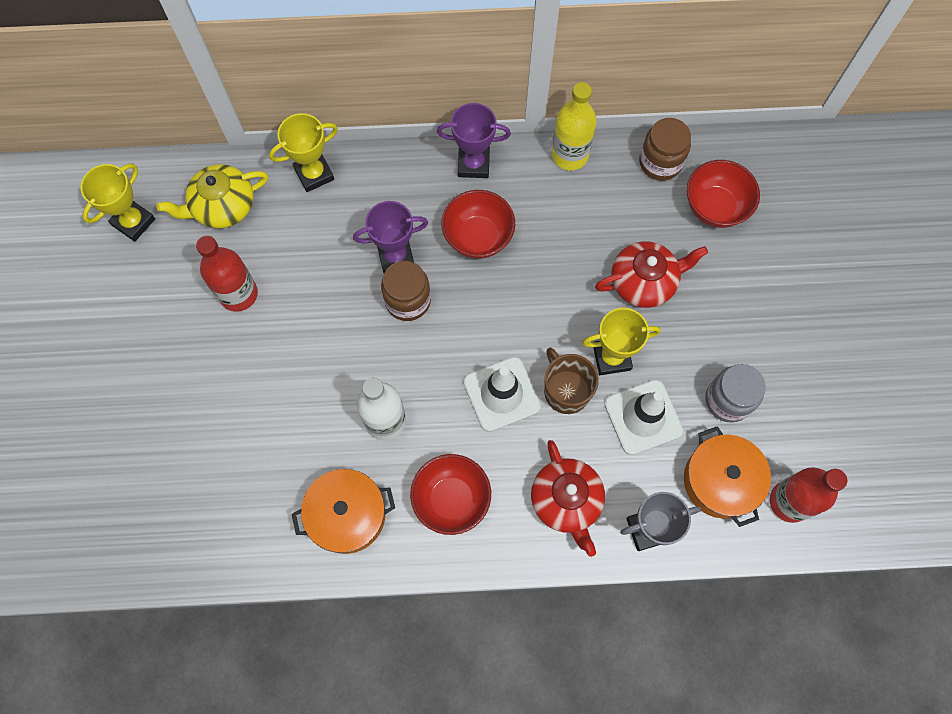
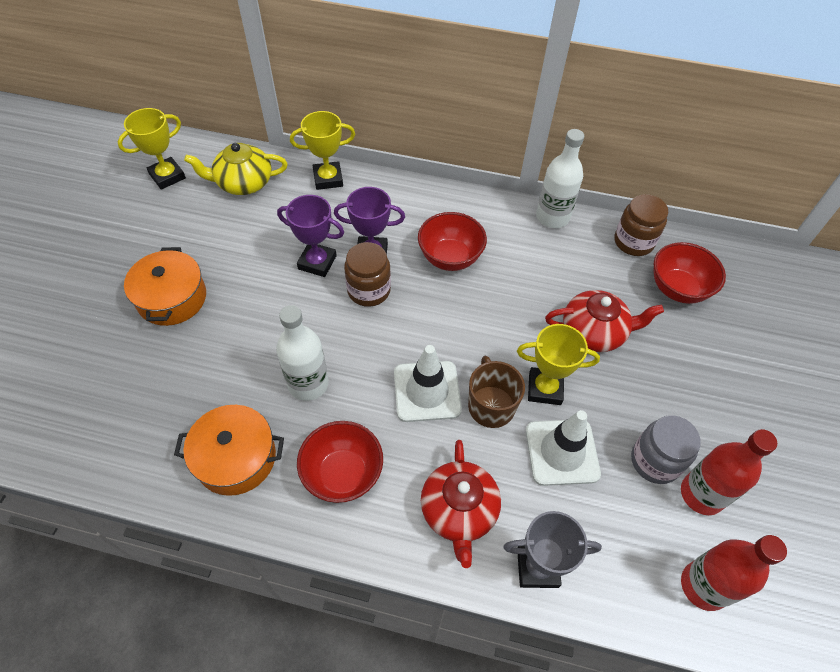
camera: 15 degrees right, 15 degrees down
(238, 294) = (225, 248): red bottle -> red bottle (701, 494)
(473, 164) = (465, 203): purple trophy -> purple trophy (317, 262)
(570, 155) = (552, 217): yellow bottle -> white bottle
(720, 481) = (630, 540): orange pot -> orange pot (172, 298)

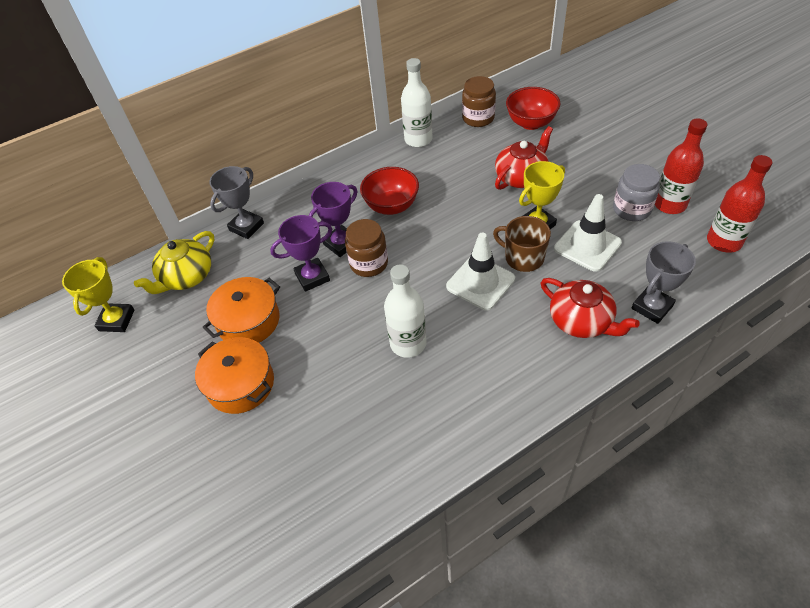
camera: 40 degrees left, 5 degrees down
(236, 458) = (425, 423): orange pot -> orange pot (248, 321)
(328, 179) = (246, 227): yellow trophy -> grey trophy
(343, 474) = (498, 366): red bowl -> none

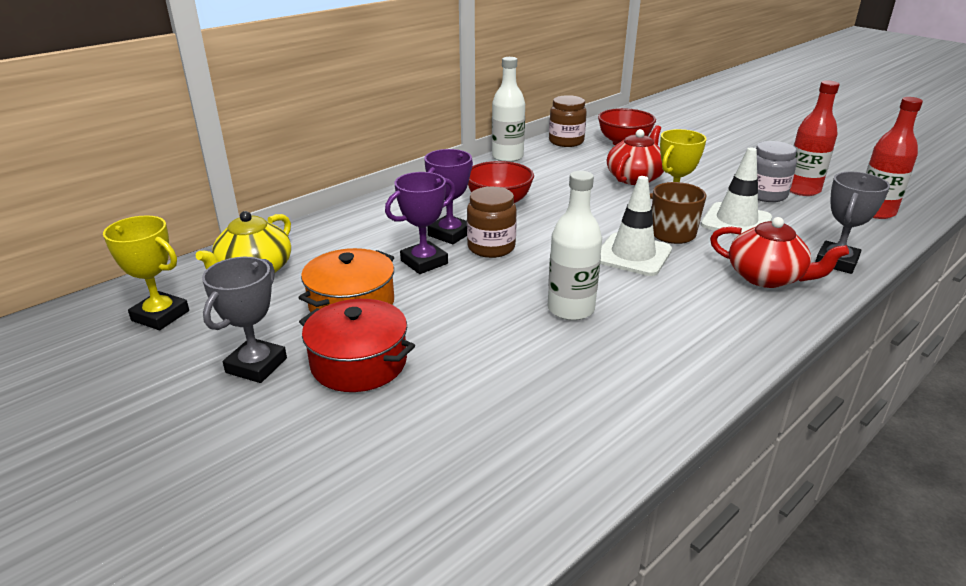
camera: 15 degrees left, 20 degrees down
(117, 320) = (160, 316): yellow trophy -> yellow trophy turned 60 degrees counterclockwise
(240, 384) = (359, 363): orange pot -> red pot
(246, 227) = (324, 227): grey trophy -> grey trophy (256, 365)

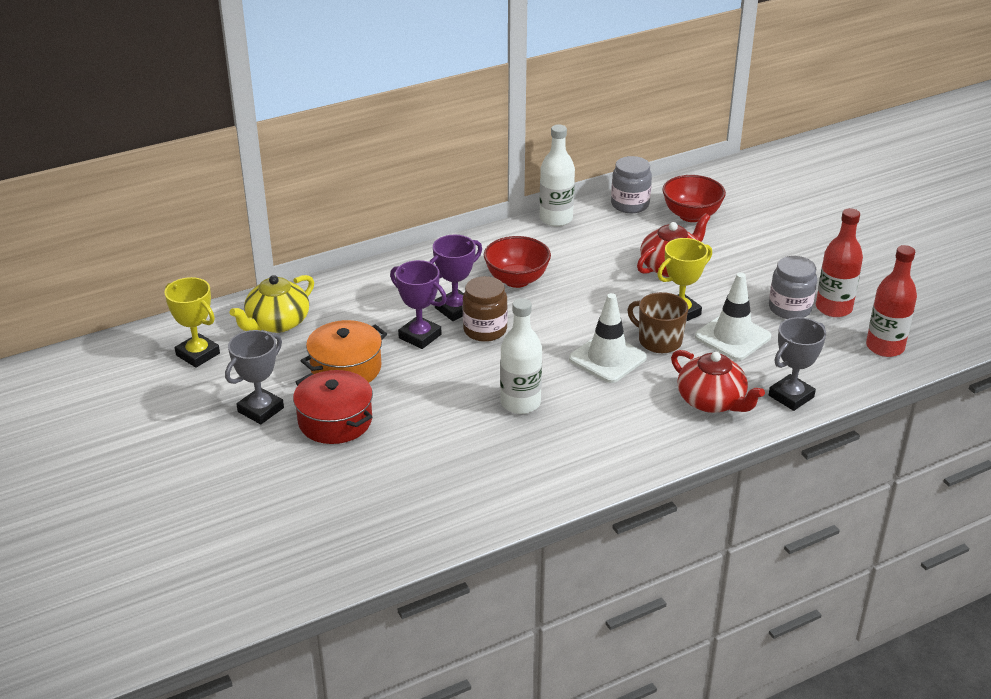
camera: 15 degrees right, 5 degrees up
(424, 262) = (420, 336): purple trophy -> purple trophy turned 60 degrees clockwise
(566, 141) = (630, 204): brown jar -> grey jar

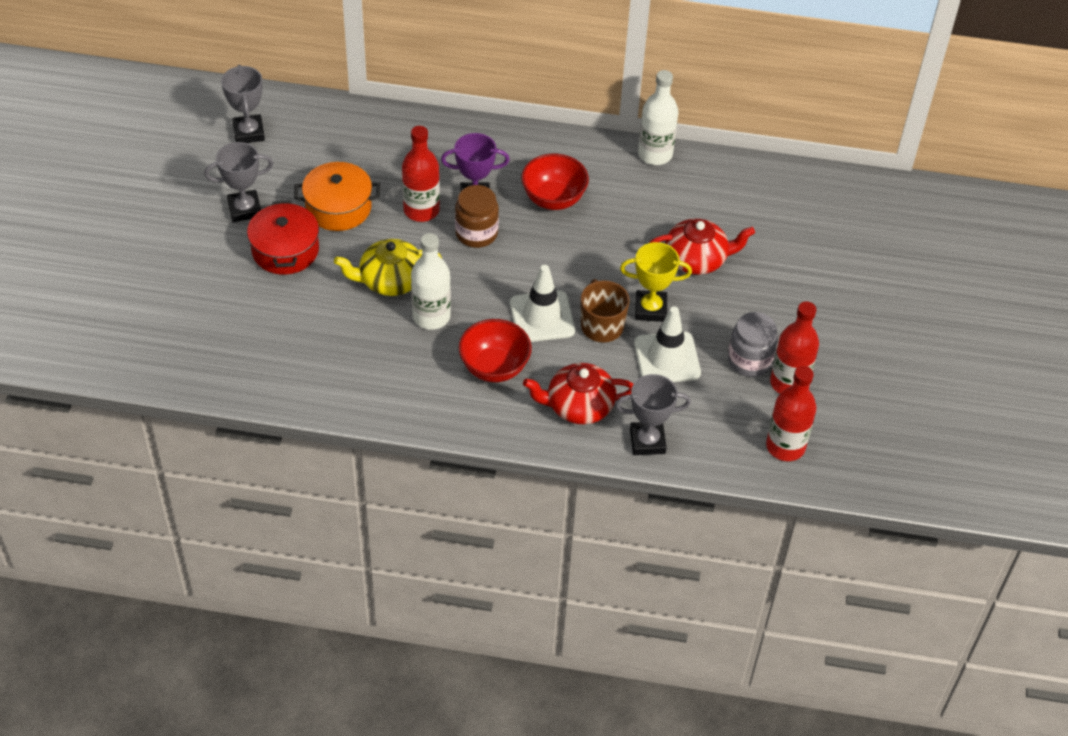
camera: 35 degrees right, 15 degrees up
(198, 354) = (249, 132): yellow trophy -> grey trophy
(277, 323) = (330, 135): yellow teapot -> yellow teapot (390, 280)
(420, 336) = (421, 210): purple trophy -> red bottle
(630, 204) = (737, 174): grey jar -> none
(691, 215) = (778, 216): red bowl -> red bowl (494, 367)
(712, 401) = (578, 406): red teapot -> red teapot turned 90 degrees clockwise

